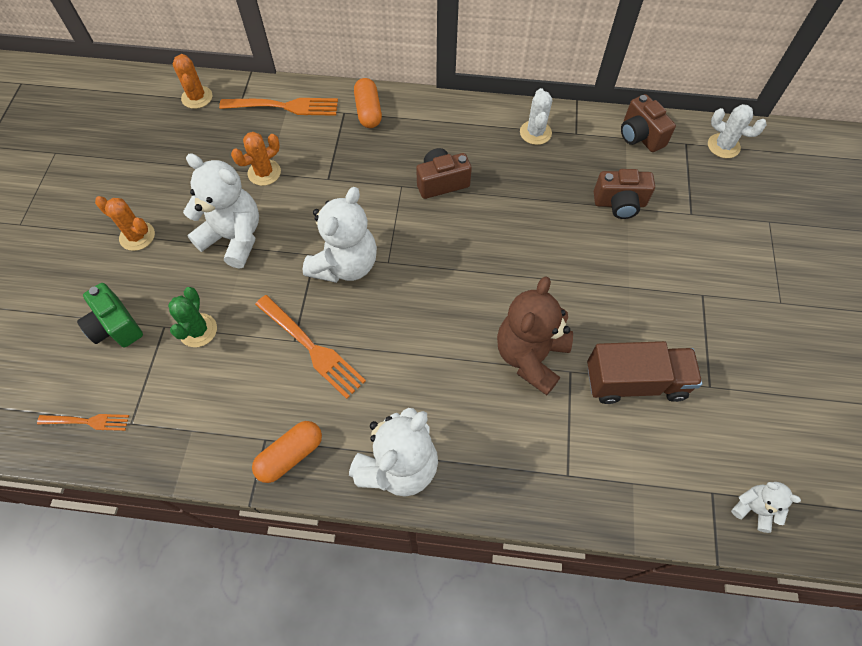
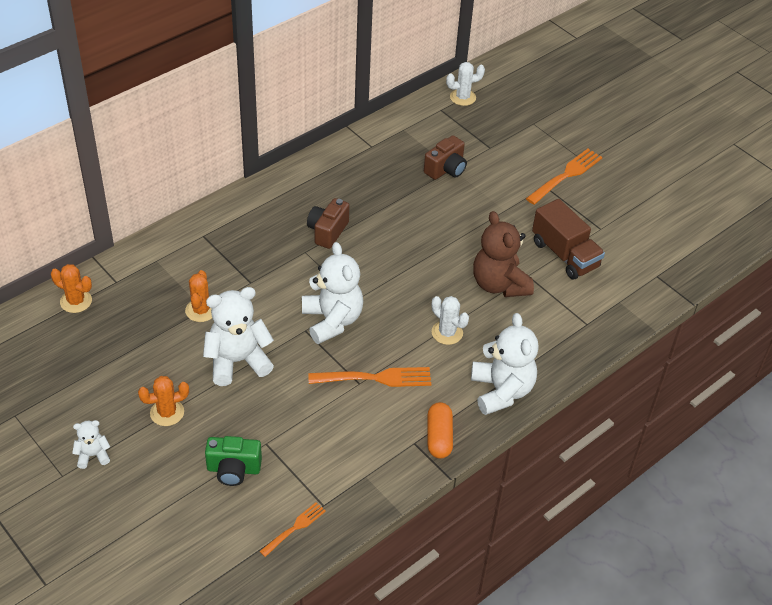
camera: 50 degrees left, 15 degrees down
(198, 330) = (292, 427): green cactus -> none
(283, 107) = (153, 262): orange fork -> orange fork (565, 176)
(368, 111) = (220, 223): orange capsule -> none
(535, 133) = (347, 162): white cactus -> white cactus (447, 333)
(635, 382) = (564, 255): brown truck -> brown truck turned 105 degrees clockwise
(640, 136) = (410, 122): brown camera -> none
(753, 509) = (681, 268): white teddy bear -> white teddy bear (93, 455)

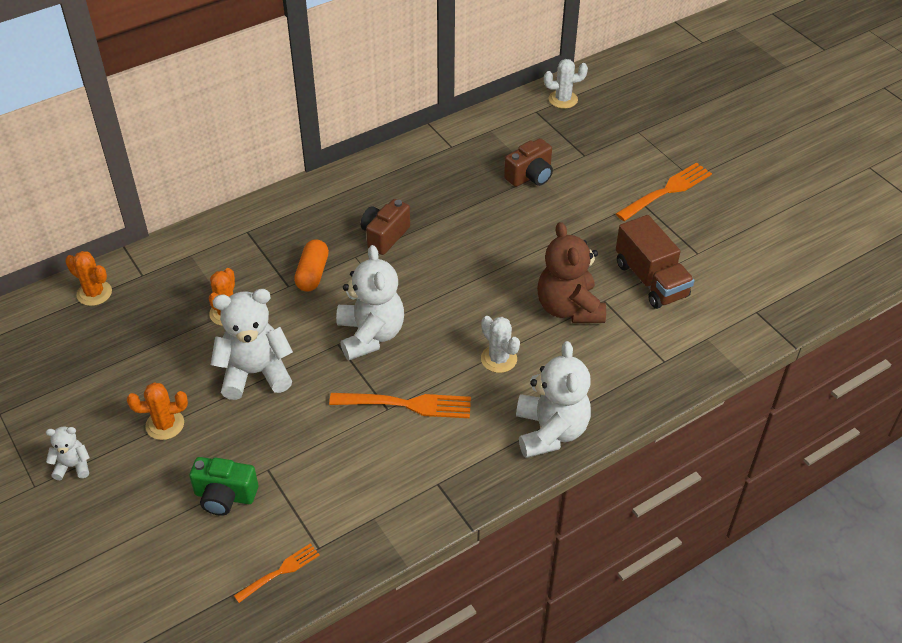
camera: 10 degrees right, 0 degrees up
(439, 437) = (467, 479): orange capsule -> orange capsule (312, 274)

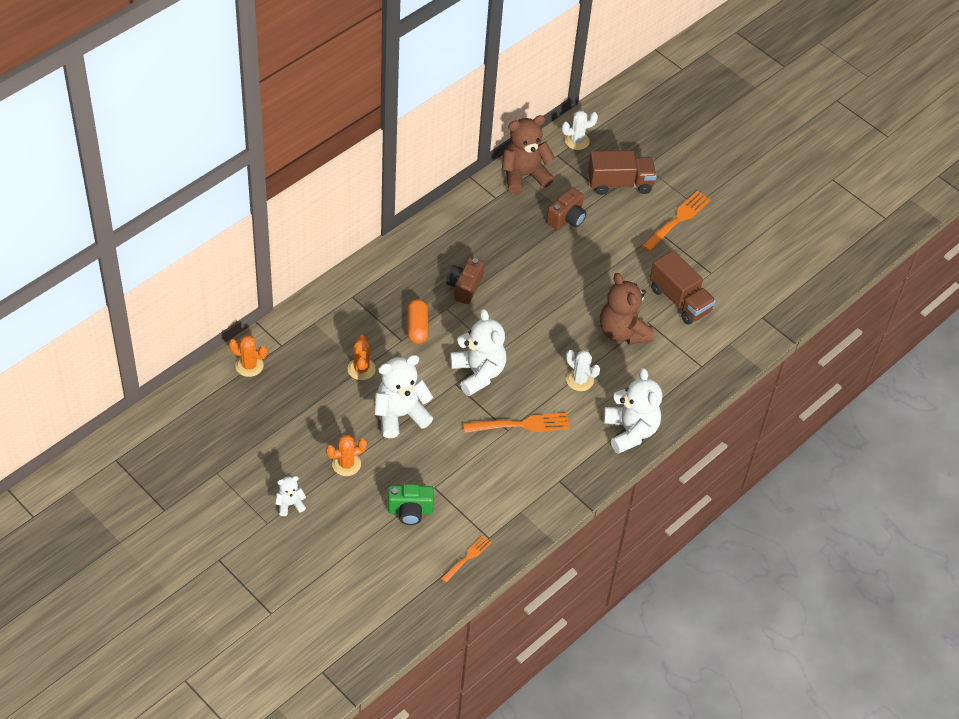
camera: 15 degrees left, 5 degrees up
(491, 128) = (524, 175): none -> brown teddy bear
(603, 147) = (620, 184): none -> brown truck

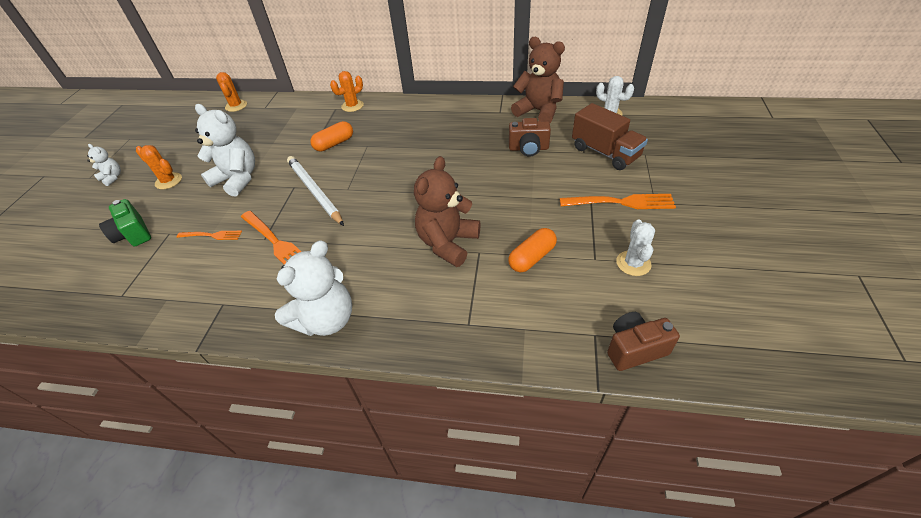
camera: 60 degrees right, 5 degrees down
(361, 369) = (270, 143): orange cactus -> orange cactus (352, 106)
(464, 287) = (397, 142): brown camera -> brown camera (634, 349)
(467, 558) = (88, 295): orange fork -> orange fork (211, 235)
(478, 373) = (315, 191): white teddy bear -> white pencil
(579, 380) = (361, 249): white cactus -> white cactus (633, 263)
(679, 300) = (532, 257): brown truck -> orange capsule

